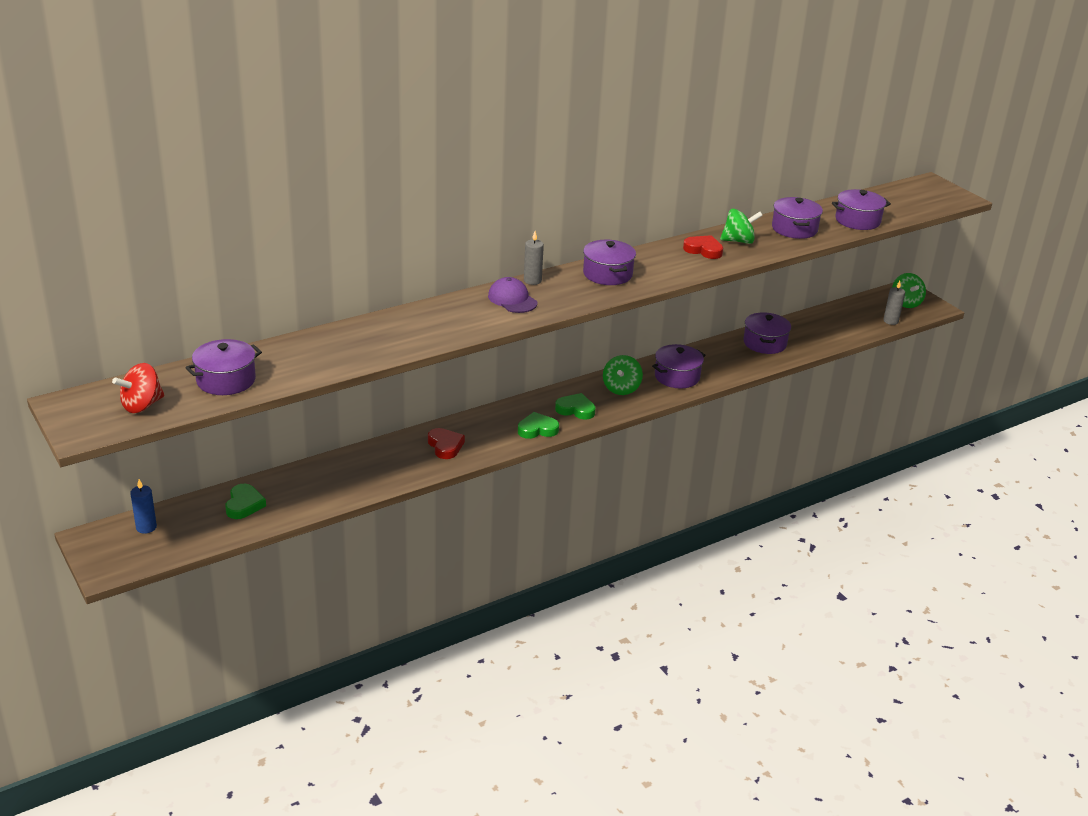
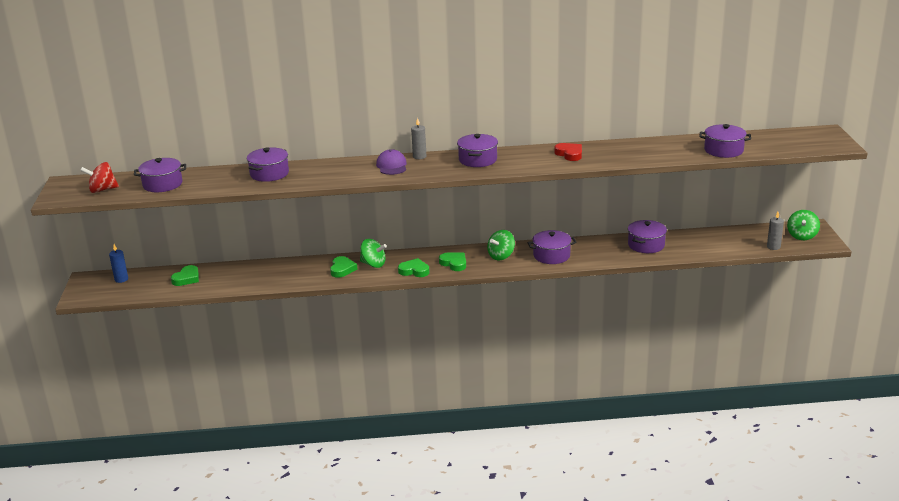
camera: 30 degrees right, 5 degrees down
(445, 446) = (342, 269): red heart -> green heart
(738, 241) = (605, 152): green spinning top -> green spinning top (373, 264)
(794, 229) = (661, 149): purple pot -> purple pot (269, 174)

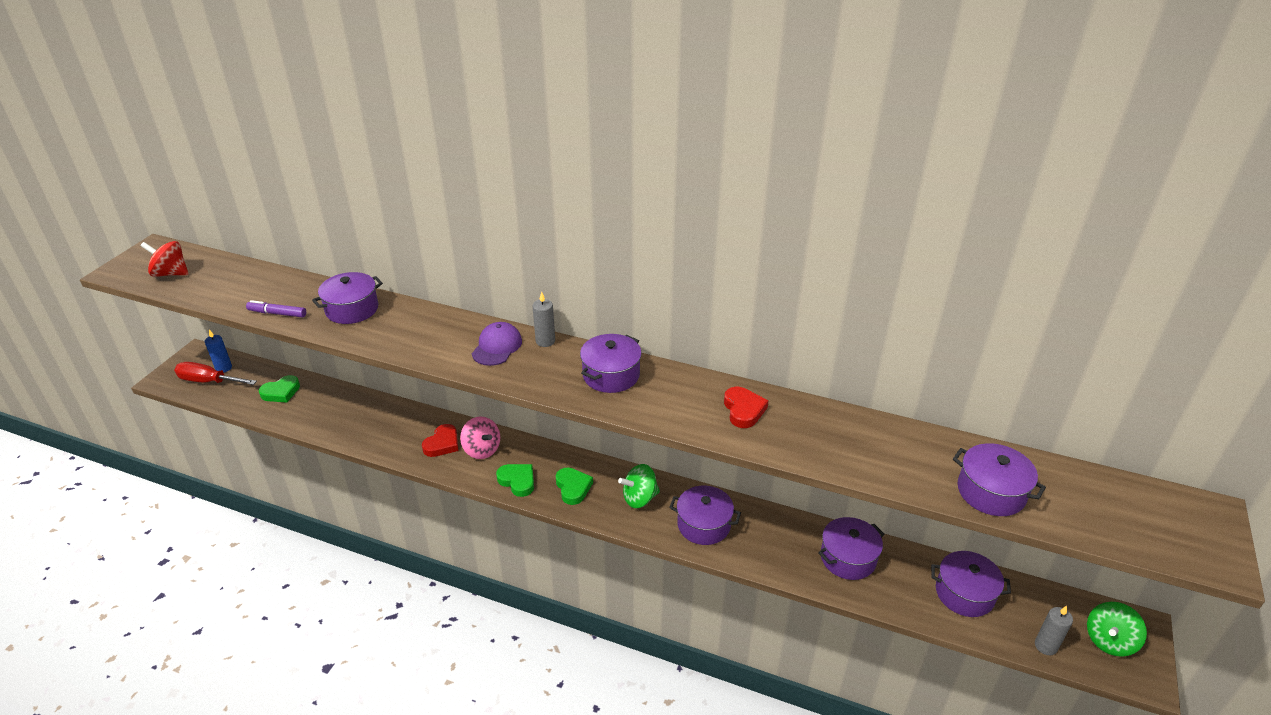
camera: 25 degrees right, 10 degrees up
(119, 289) = (209, 381): none -> red screwdriver
(162, 184) = (232, 286): purple pot -> purple pot (964, 593)
(218, 187) = (277, 313): none -> purple marker
(342, 269) = (442, 444): green heart -> red heart
(373, 264) = (482, 450): green spinning top -> pink spinning top

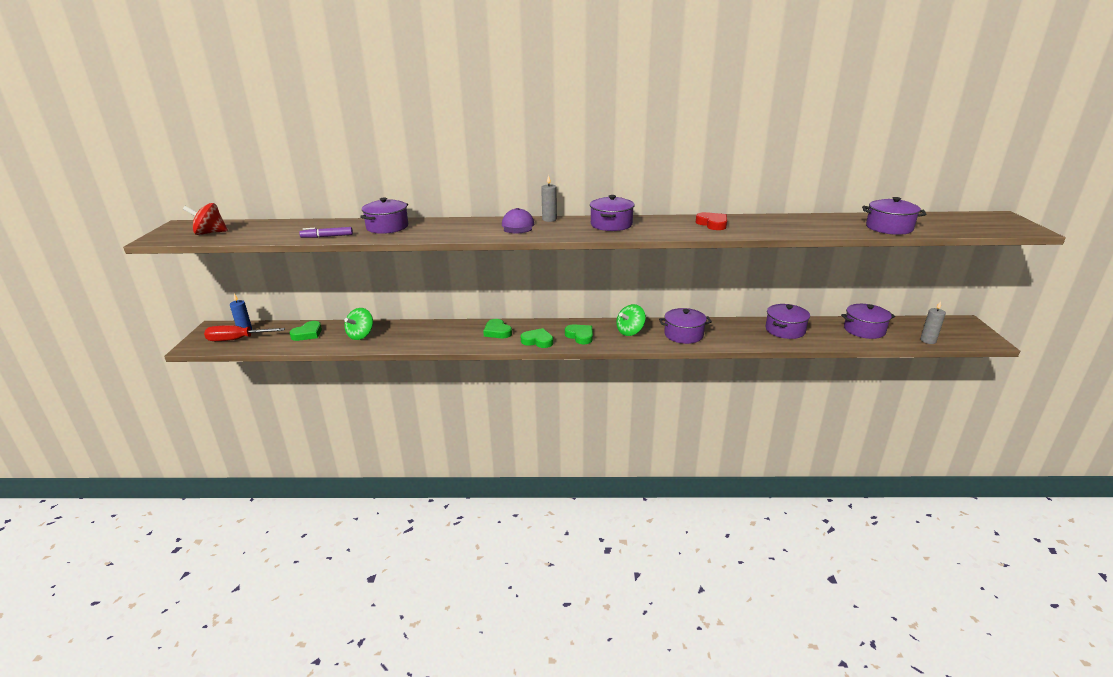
camera: 20 degrees left, 10 degrees down
(442, 444) = (464, 335): red heart -> none
(482, 450) = (497, 332): pink spinning top -> green heart
(1109, 641) = (956, 331): green spinning top -> green spinning top (361, 335)

